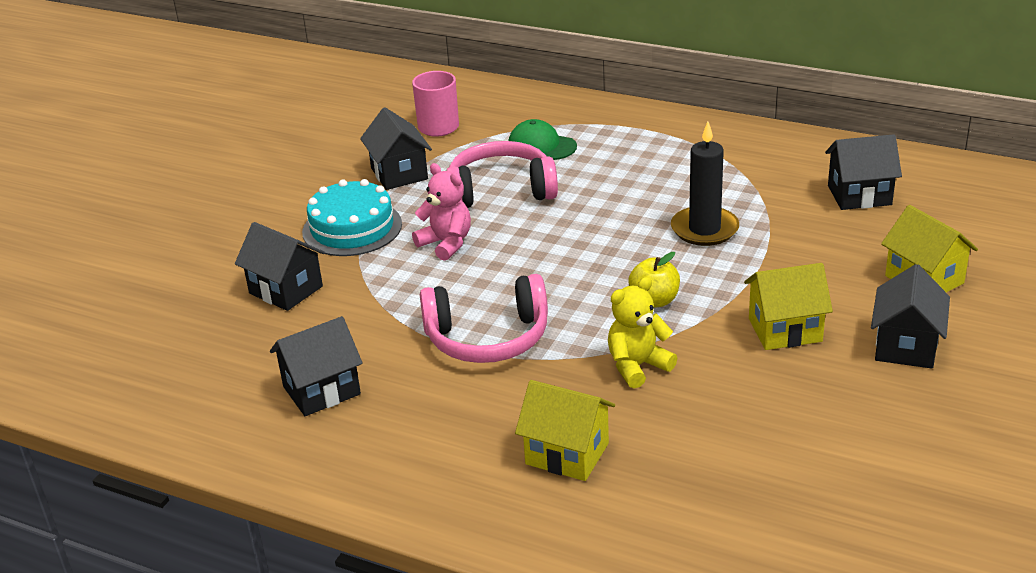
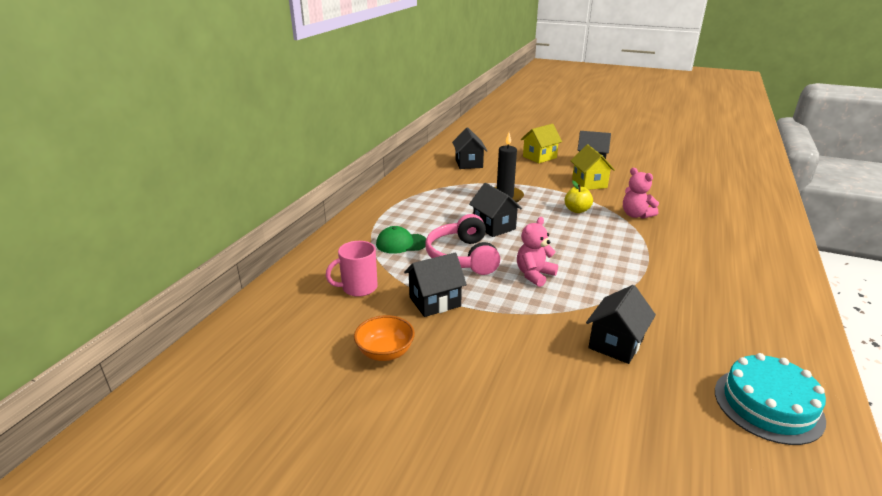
camera: 95 degrees left, 5 degrees down
(317, 150) = (385, 352): none -> orange bowl
(321, 390) = (722, 313): black house -> black house (494, 226)
(352, 228) = (520, 318): turquoise cake -> turquoise cake (768, 405)
(488, 338) = (633, 256): pink headphones -> none
(541, 146) = (401, 243): green cap -> green cap turned 60 degrees clockwise
(567, 453) = (716, 232): yellow house -> none
(637, 366) = (636, 215): yellow teddy bear -> pink teddy bear

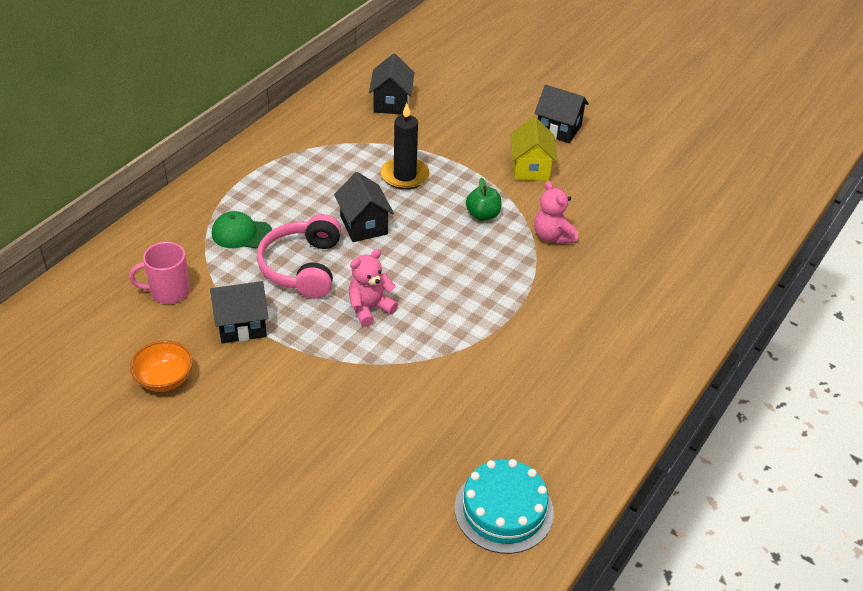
camera: 10 degrees right, 15 degrees up
(539, 157) = (495, 105): yellow house -> none
(577, 210) = (483, 215): yellow apple -> green apple
(616, 344) = (401, 414): black house -> none

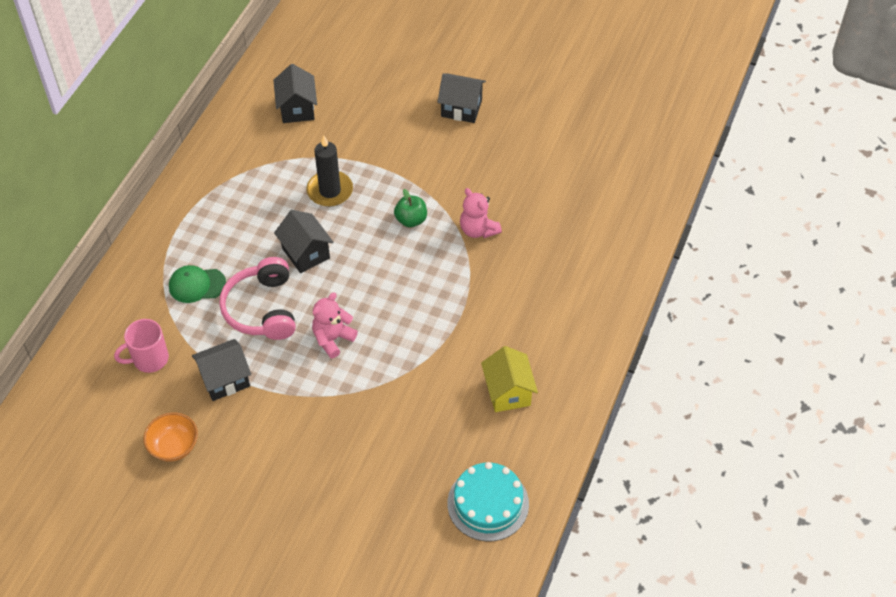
camera: 10 degrees left, 10 degrees up
(530, 168) = (444, 159): yellow house -> yellow house (508, 392)

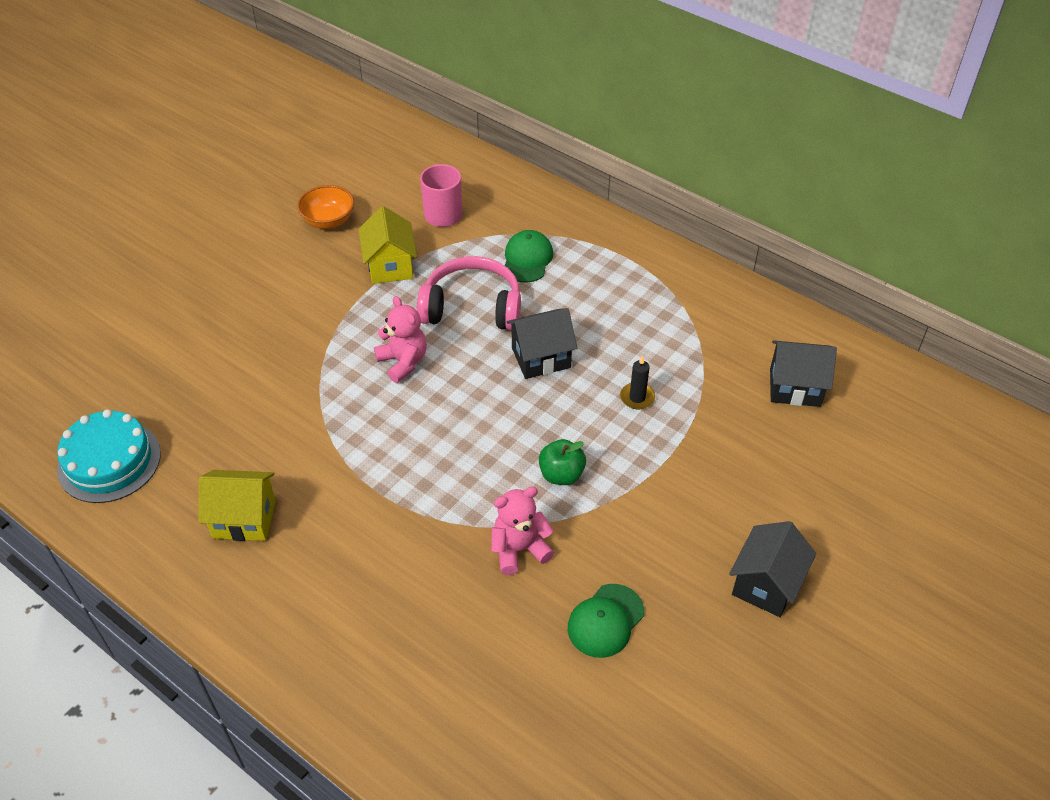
camera: 105 degrees right, 5 degrees down
(225, 379) = (390, 266): black house -> yellow house
(330, 191) = (637, 397): black candle -> black candle, size x0.55
(513, 178) = (605, 621): none -> green cap

